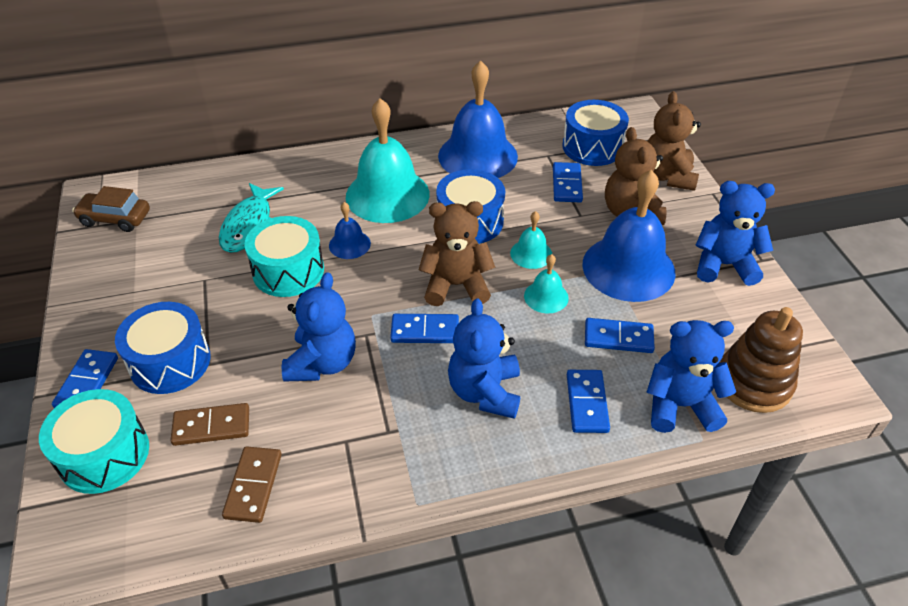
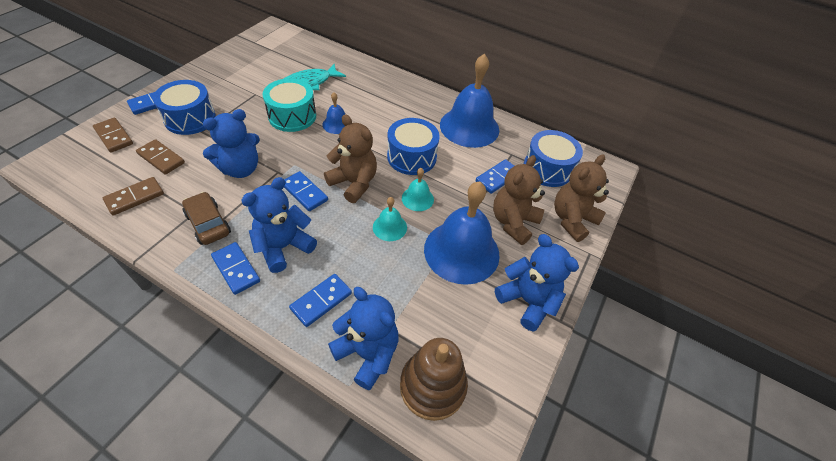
camera: 40 degrees right, 5 degrees up
(104, 454) = (114, 136): turquoise drum -> brown domino
(115, 218) = (264, 44): brown car -> brown car (208, 224)
(387, 195) = (391, 114): turquoise bell -> none
(618, 338) = (393, 283): blue domino -> blue domino (236, 269)

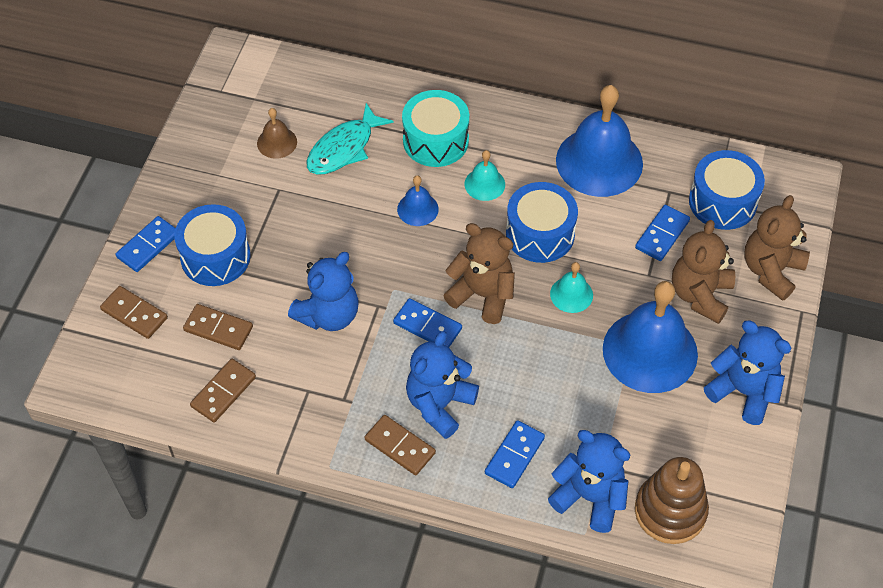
camera: 10 degrees left, 5 degrees up
(208, 224) = (334, 401): brown car -> none
(236, 269) = (400, 446): blue domino -> brown domino
(270, 71) = (277, 142): none -> brown bell
(292, 116) = (351, 213): turquoise drum -> turquoise drum (435, 140)
(389, 227) = (553, 343): turquoise bell -> turquoise bell (484, 184)

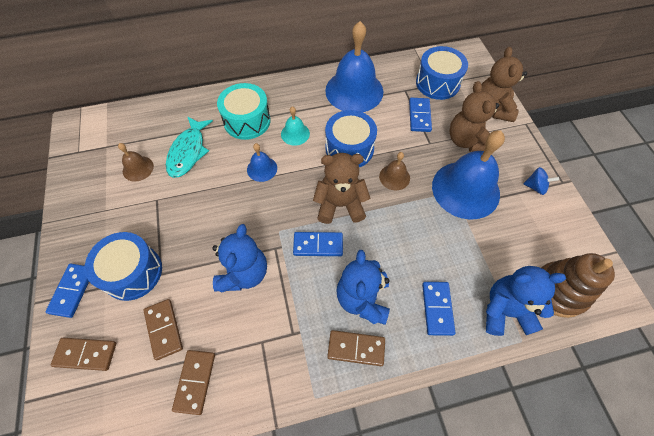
camera: 30 degrees left, 5 degrees up
(218, 329) = (164, 329): brown domino -> brown domino turned 75 degrees clockwise
(571, 294) = (394, 177): turquoise bell -> brown bell
(743, 392) = (535, 187): blue teddy bear -> blue spinning top

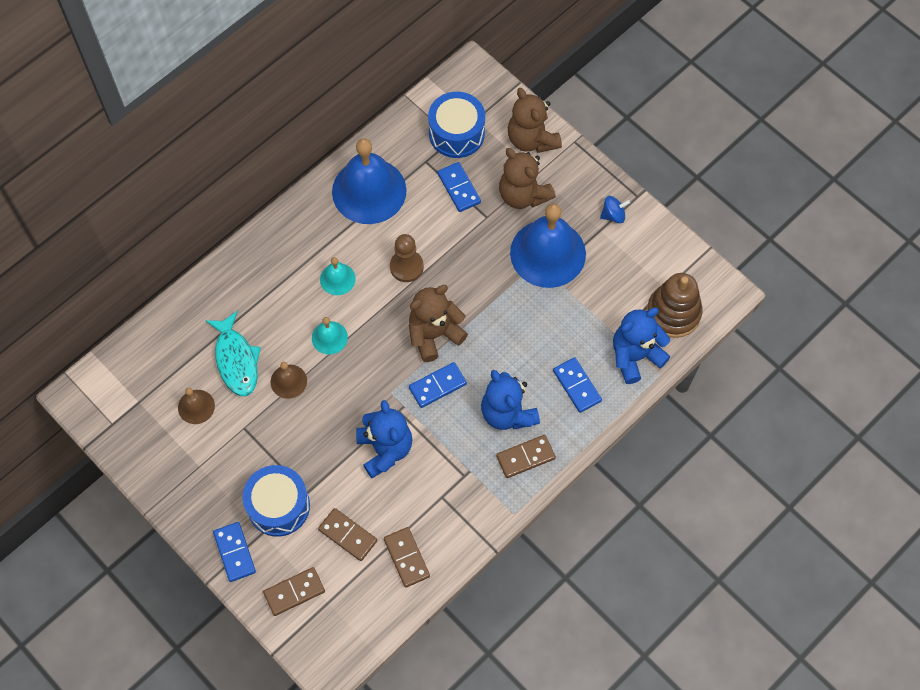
camera: 30 degrees left, 5 degrees up
(247, 121) = (273, 290): turquoise drum -> none
(262, 169) = (329, 337): blue bell -> turquoise bell
(349, 148) = (406, 267): blue drum -> brown pawn
(394, 177) = (471, 276): brown bell -> brown bell (288, 381)

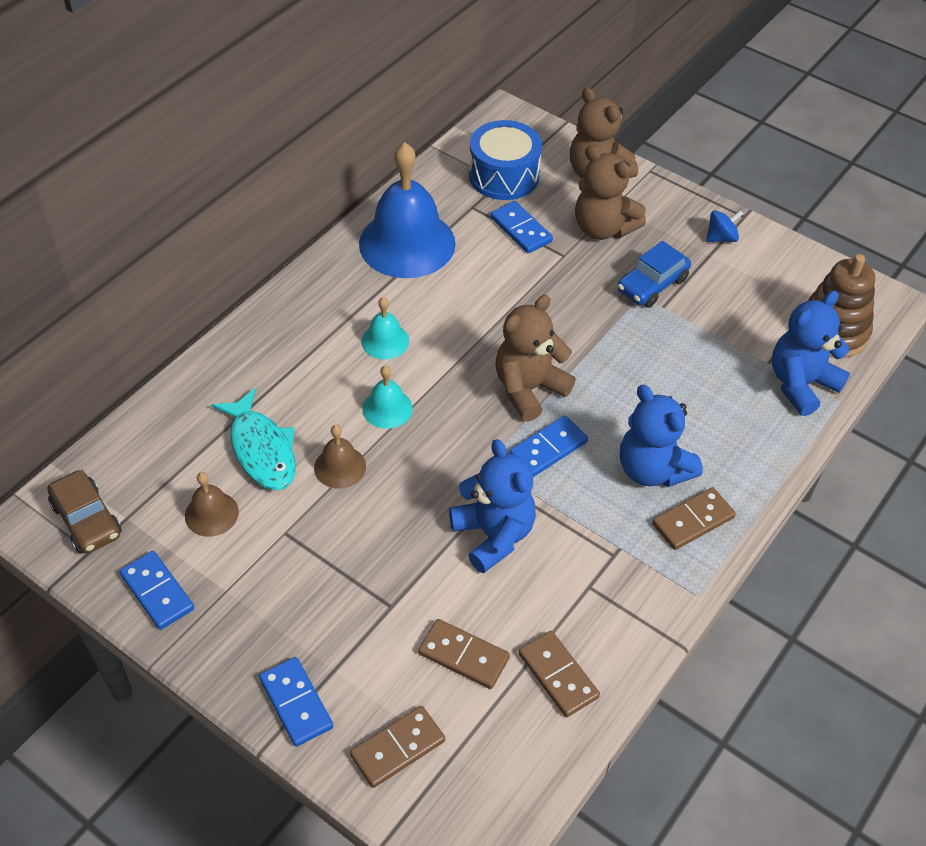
camera: 10 degrees left, 15 degrees down
(112, 400) = (87, 520): none -> brown car
(278, 506) = (353, 629): blue drum -> none
(406, 267) = (474, 318): brown pawn -> none
(548, 253) = (652, 285): blue bell -> blue car
(576, 386) = (735, 427): blue domino -> blue domino (157, 592)

